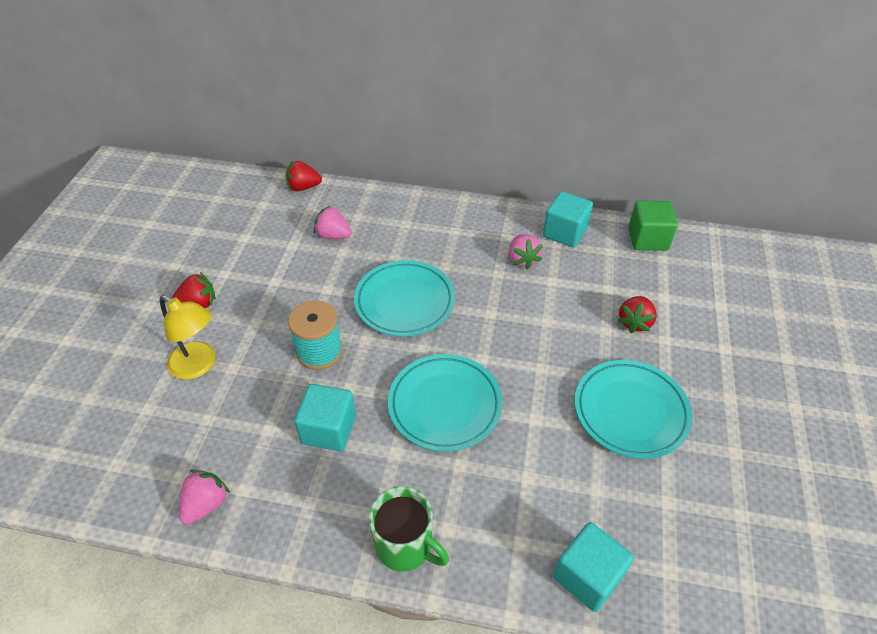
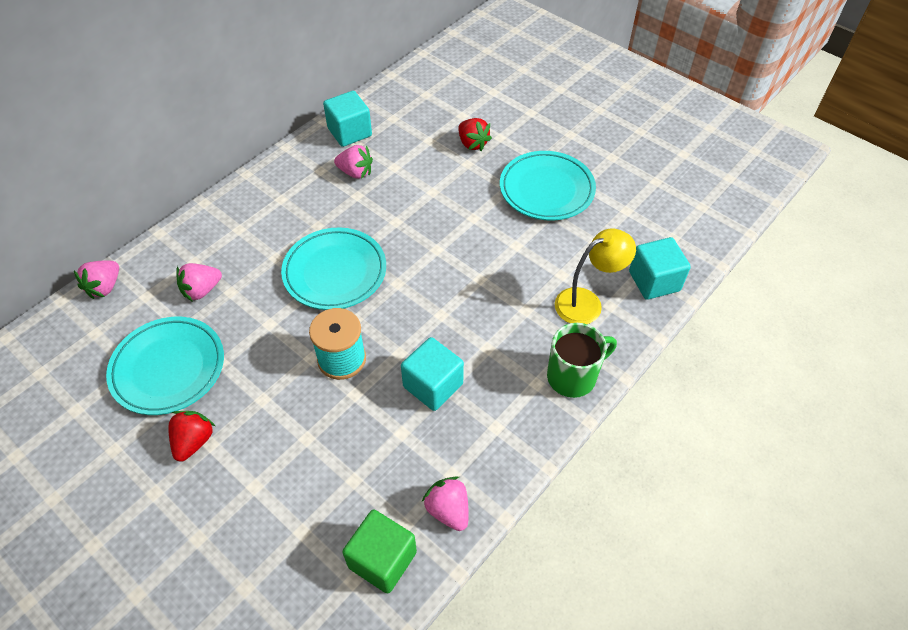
camera: 60 degrees left, 5 degrees up
(199, 365) = (281, 467): yellow lamp -> yellow lamp (587, 302)
(303, 187) = (105, 287): red strawberry -> pink strawberry
(445, 405) = (464, 294): turquoise plate -> turquoise plate (168, 368)
(647, 239) = (400, 91): green cube -> green cube (382, 559)

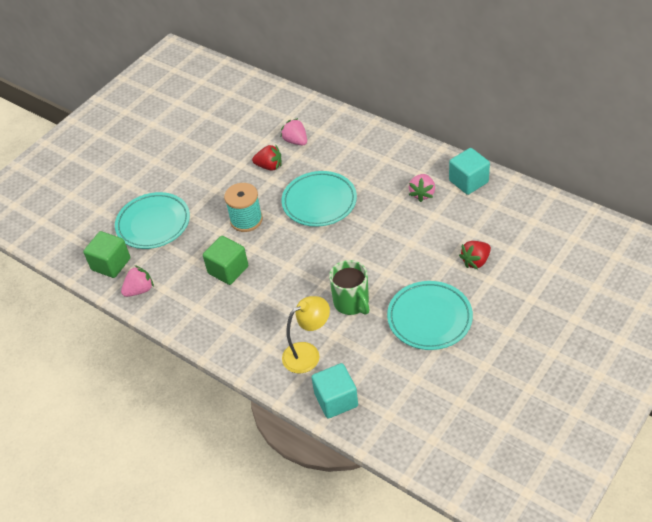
camera: 90 degrees right, 5 degrees down
(105, 287) = (293, 98): pink strawberry -> none
(168, 368) = (235, 143): turquoise plate -> turquoise plate (153, 224)
(194, 441) = (185, 167): red strawberry -> red strawberry (269, 166)
(433, 385) = (228, 270): turquoise cube -> green cube
(573, 376) = (239, 348): green mug -> green mug (352, 303)
(587, 302) = (308, 354): yellow lamp -> yellow lamp turned 90 degrees counterclockwise

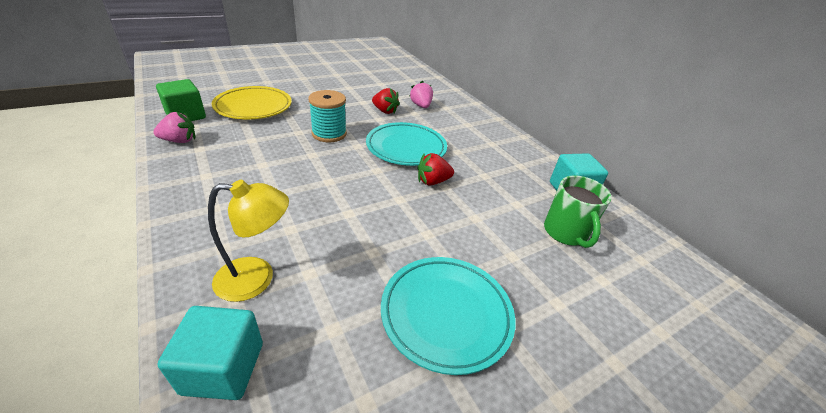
camera: 15 degrees right, 10 degrees down
(153, 224) = (253, 107): turquoise plate -> yellow plate
(228, 270) = (271, 160): green cube -> none
(352, 303) = (362, 246): green mug -> green mug (565, 233)
(422, 194) = (514, 181): pink strawberry -> none
(475, 261) = (546, 271): red strawberry -> red strawberry (432, 181)

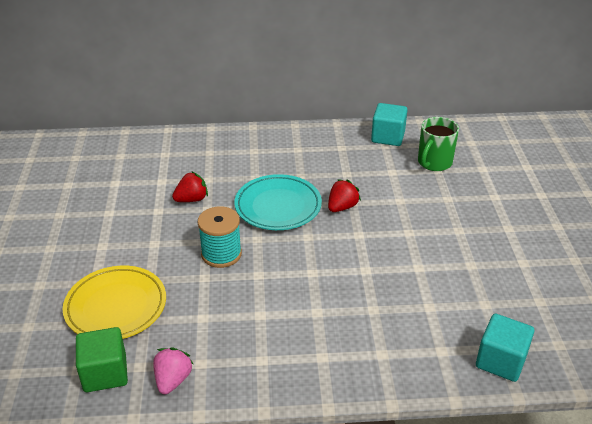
camera: 60 degrees left, 0 degrees up
(257, 278) = (425, 336): yellow lamp -> none
(421, 106) = (195, 169): pink strawberry -> none
(432, 181) = (342, 207): red strawberry -> red strawberry turned 150 degrees counterclockwise
(446, 314) = (488, 248): turquoise plate -> none
(565, 233) = (434, 163): green mug -> green mug turned 105 degrees clockwise

